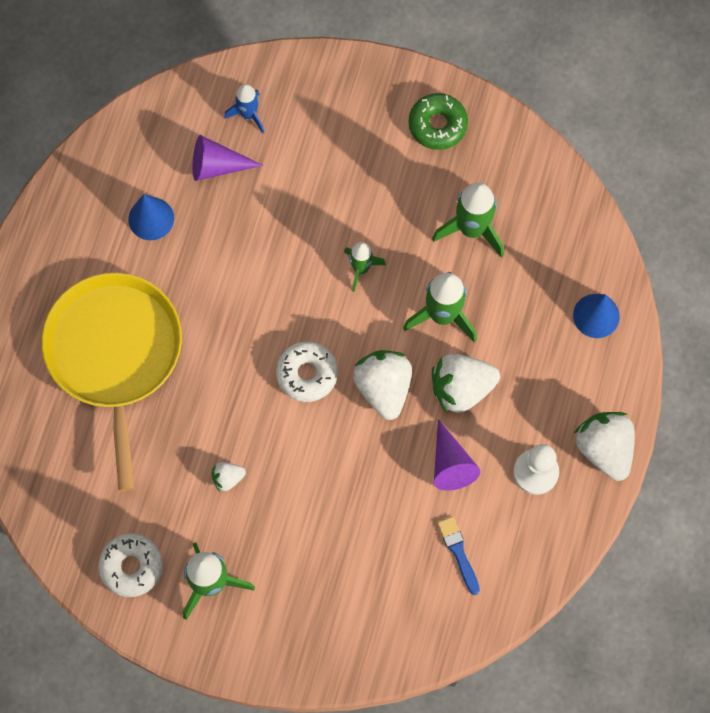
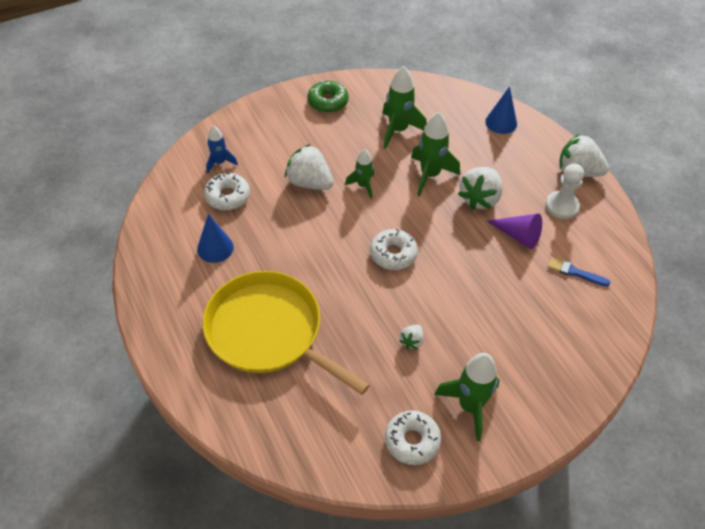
camera: 45 degrees left, 20 degrees down
(217, 165) = (228, 196): purple cone -> white donut
(383, 388) = (441, 229): white strawberry -> white strawberry (309, 182)

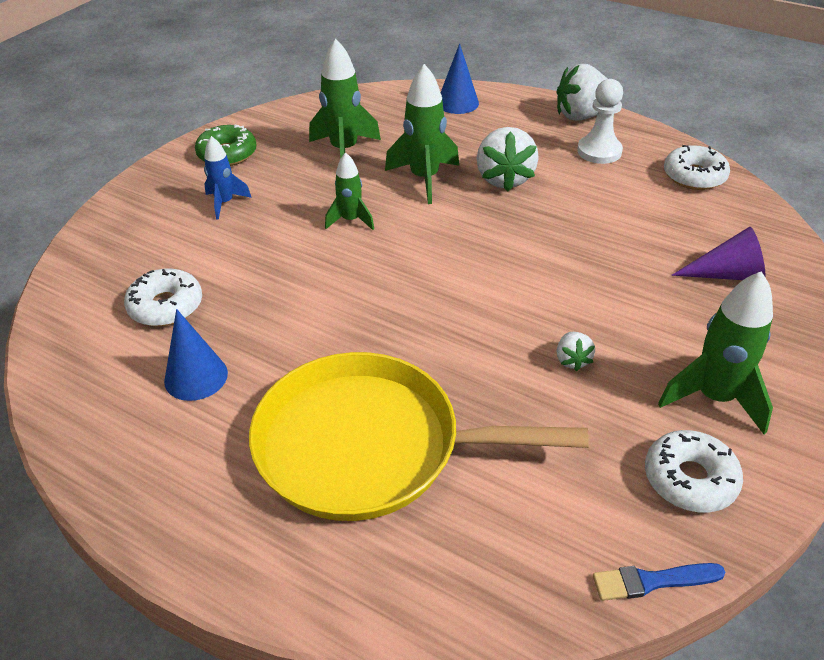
camera: 30 degrees left, 10 degrees down
(220, 162) = (122, 272): blue rocket -> blue rocket (225, 203)
(309, 182) = (275, 244): white strawberry -> none
(393, 254) = (456, 275): white donut -> white donut (694, 176)
(518, 235) = (582, 196): purple cone -> purple cone (726, 275)
(575, 272) = (678, 205): blue brush -> blue brush (652, 581)

